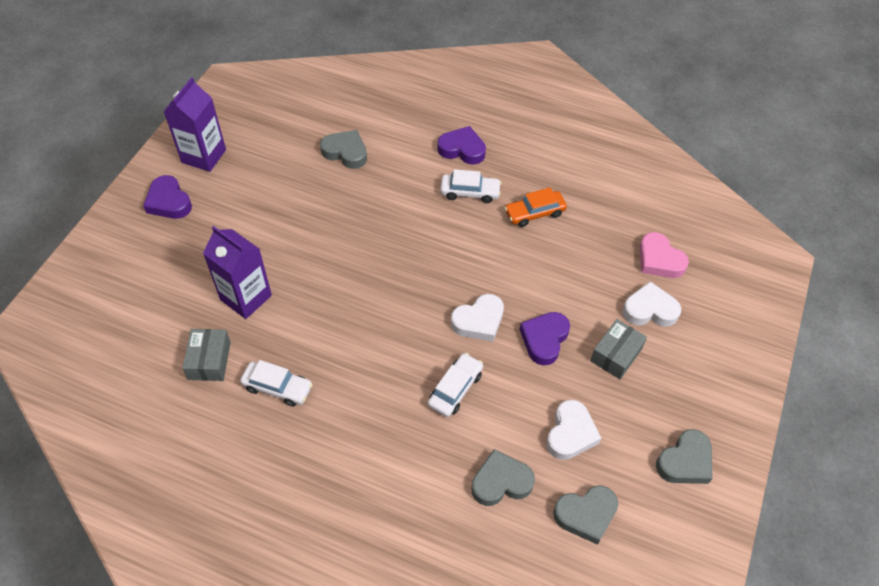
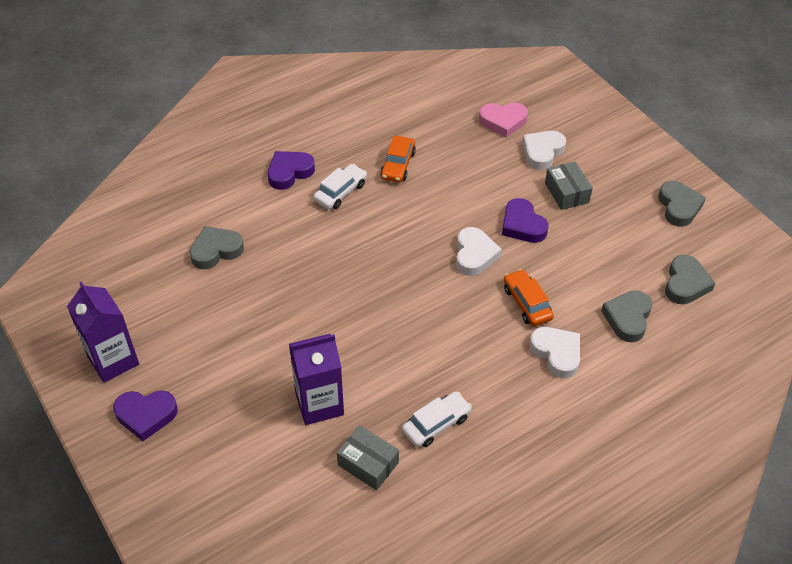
camera: 55 degrees left, 5 degrees down
(455, 389) = (527, 303): white car -> orange car
(570, 433) = (614, 255): white heart -> white heart (556, 353)

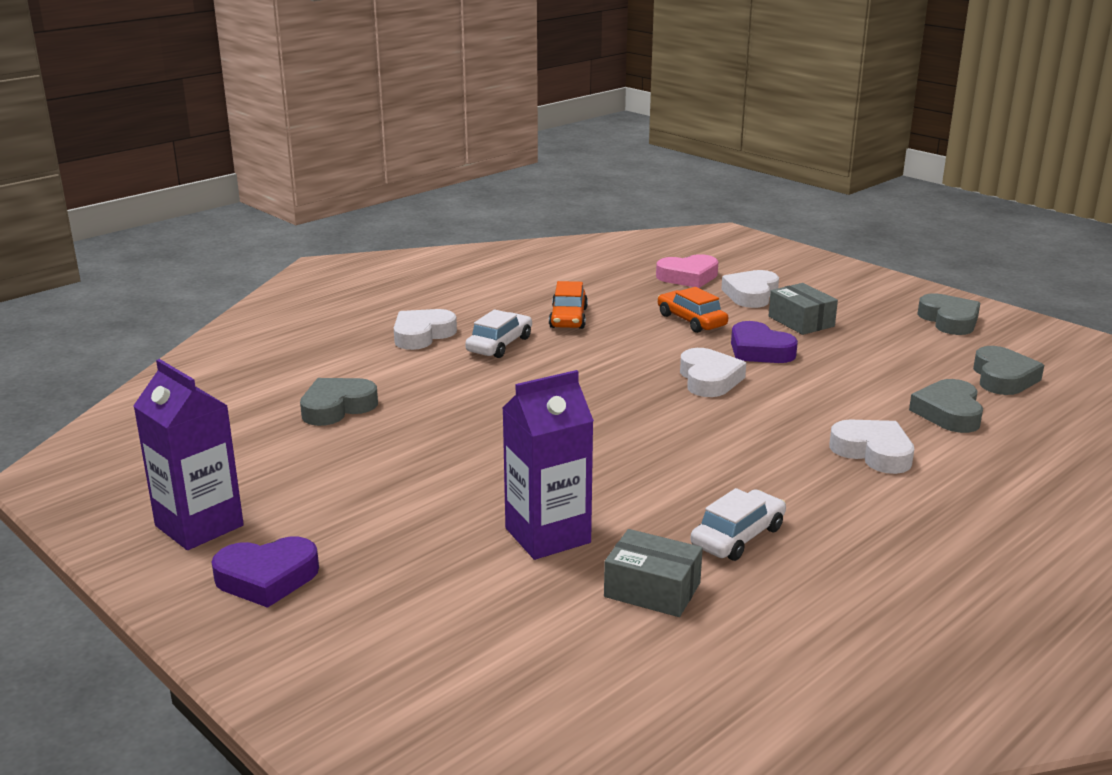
camera: 10 degrees left, 25 degrees down
(289, 172) = (422, 335): purple heart -> white heart
(527, 303) = (804, 412): orange car -> orange car (691, 320)

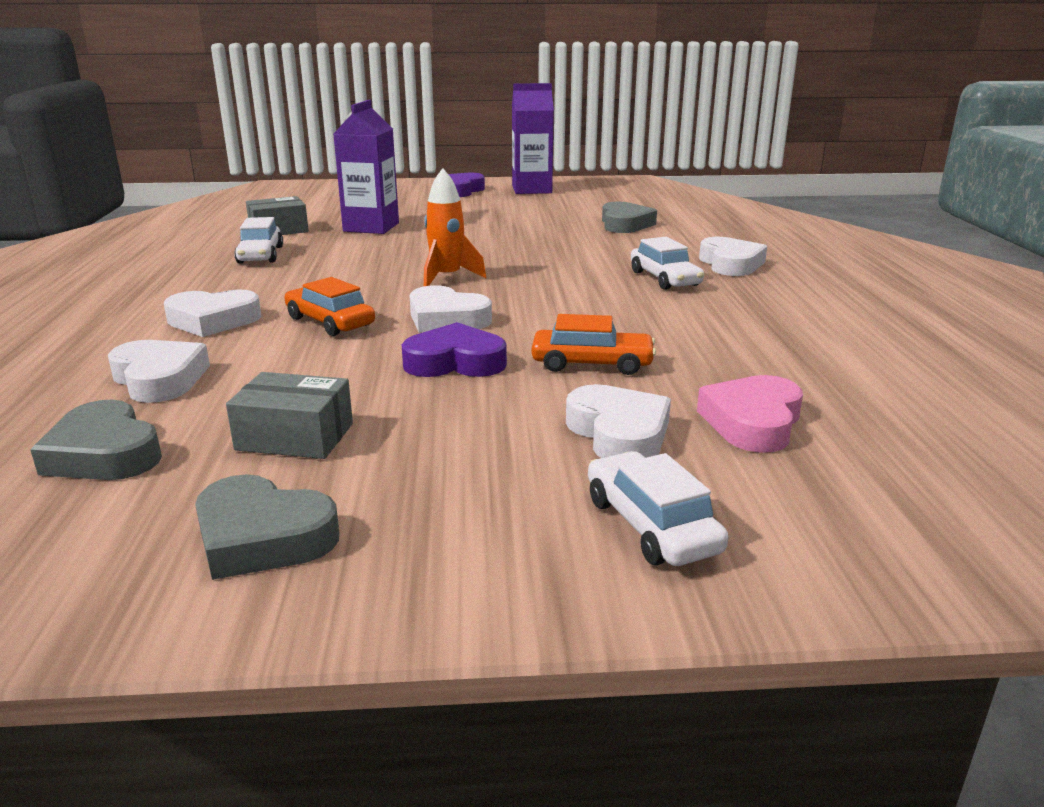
camera: 130 degrees right, 0 degrees up
(568, 318) = (693, 316): orange car -> orange car (330, 322)
(633, 416) = (447, 278): none -> orange rocket
(801, 321) = (478, 420): grey box -> grey box (295, 437)
(802, 273) = (651, 525): none -> white car
(949, 413) = (159, 379): grey heart -> white heart

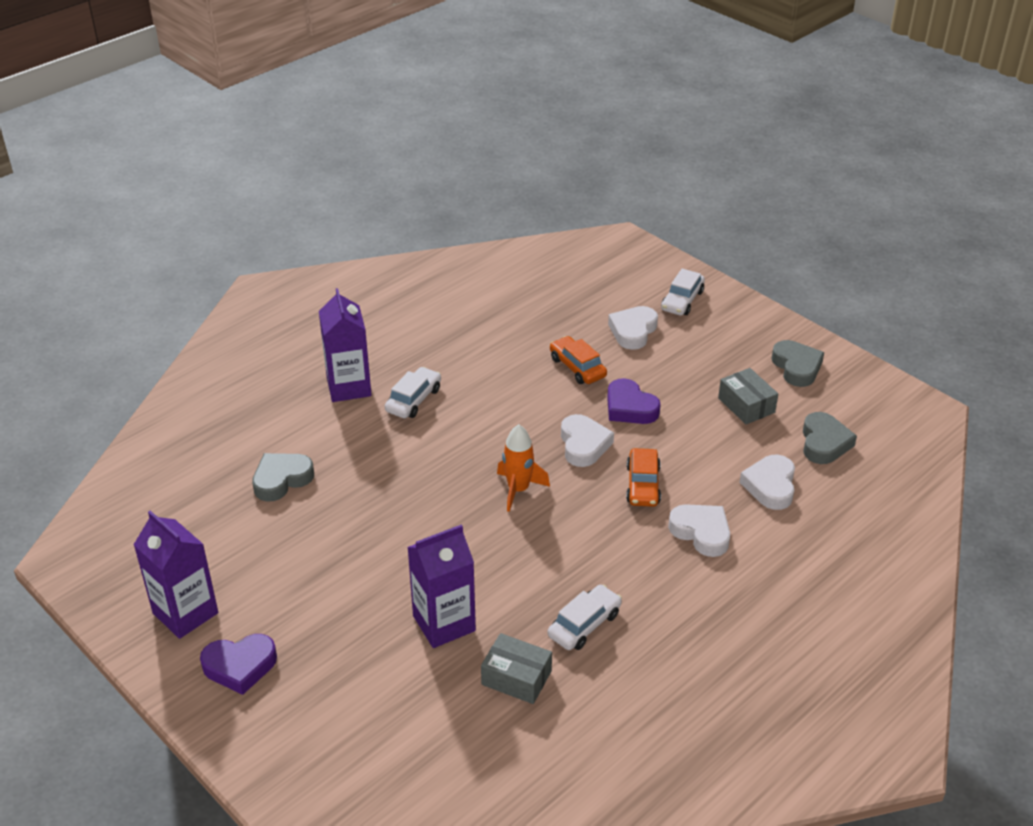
camera: 130 degrees left, 15 degrees up
(730, 264) = (349, 387): white heart -> purple carton
(752, 422) = (581, 305): pink heart -> none

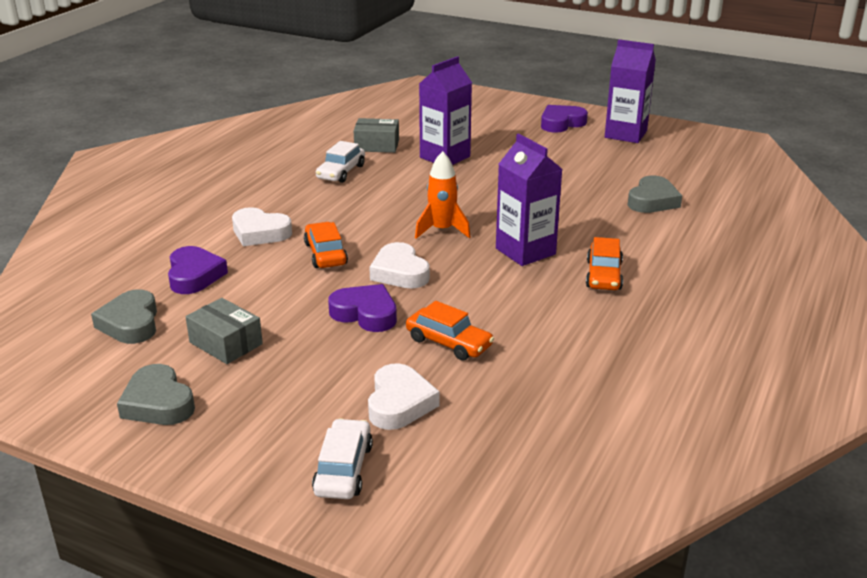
camera: 160 degrees right, 10 degrees down
(349, 387) = (681, 273): purple carton -> purple carton (525, 251)
(413, 400) = (603, 275): white car -> orange car
(770, 486) = (194, 275): white heart -> purple heart

